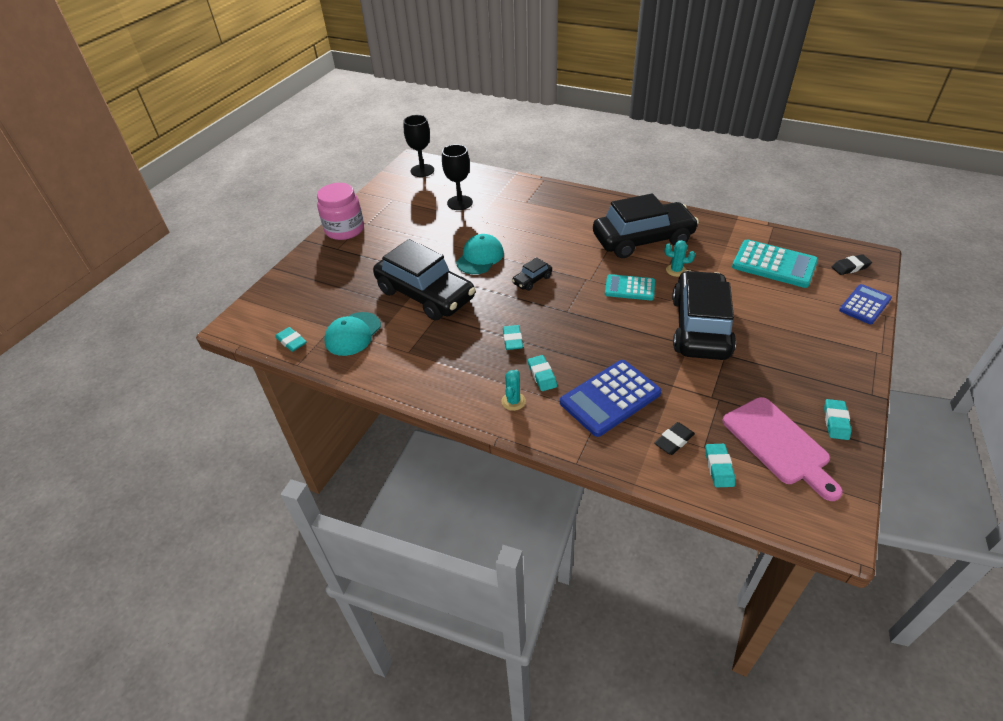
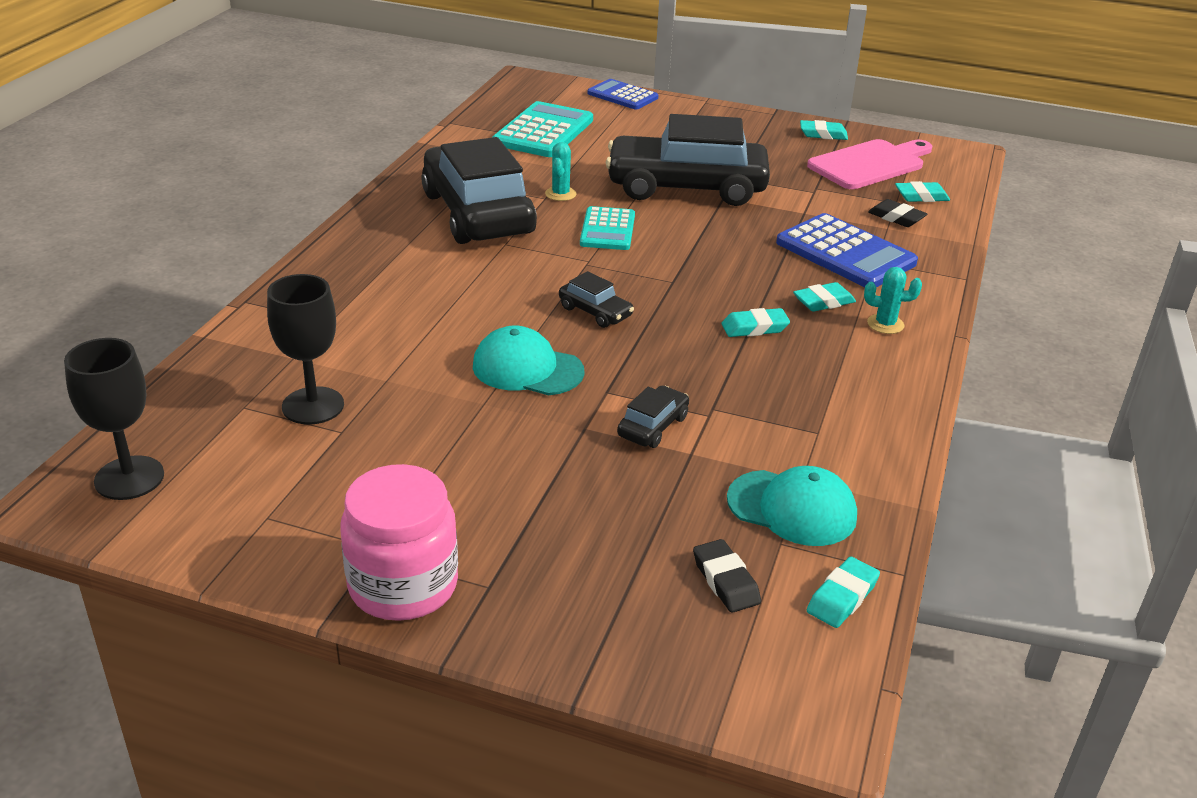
camera: 100 degrees left, 10 degrees down
(425, 294) = (653, 426): black car -> black car, size x0.41
(850, 267) = (548, 92): black eraser -> black eraser (725, 581)

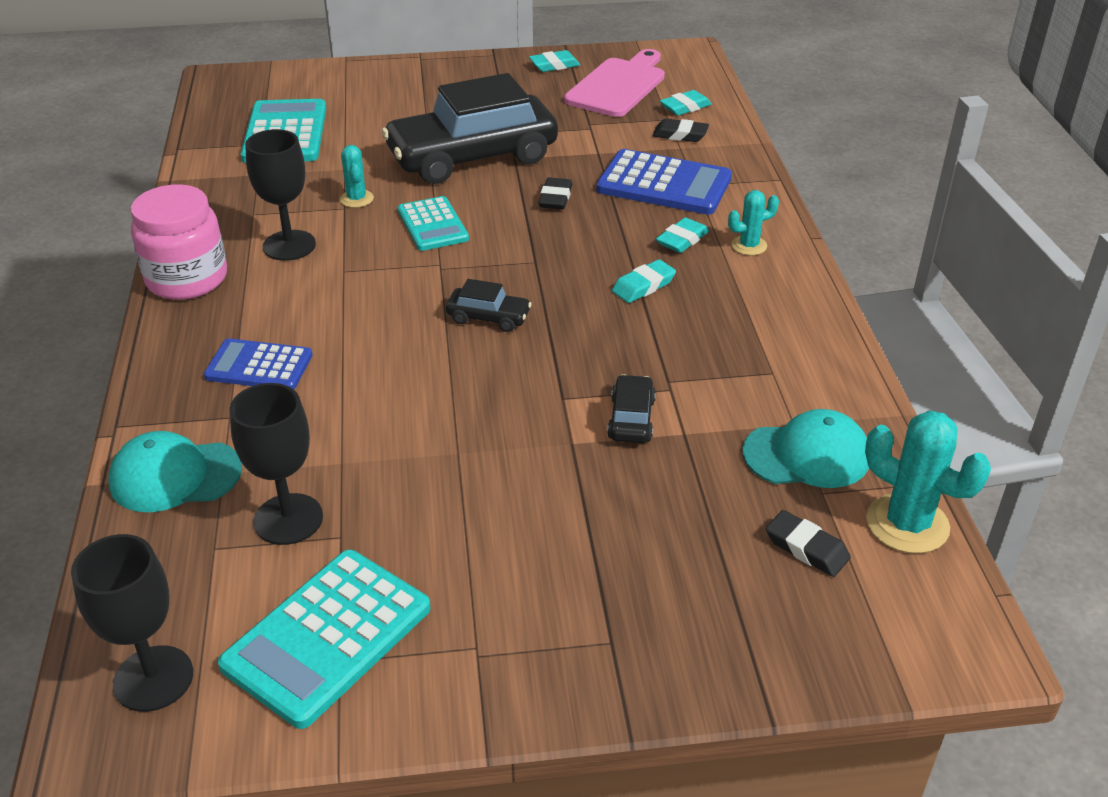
camera: 25 degrees left, 5 degrees up
(272, 497) = (327, 637): none -> turquoise calculator
(403, 585) = (532, 676): pink jar -> pink jar (187, 279)
(477, 213) = (289, 245): black car -> black goblet
(527, 369) = (471, 400): turquoise cap -> turquoise cap (175, 476)
(622, 96) = (334, 71): blue calculator -> blue calculator (259, 366)
(733, 238) = (555, 198): none -> black eraser
(842, 597) = (907, 524): turquoise eraser -> turquoise cactus

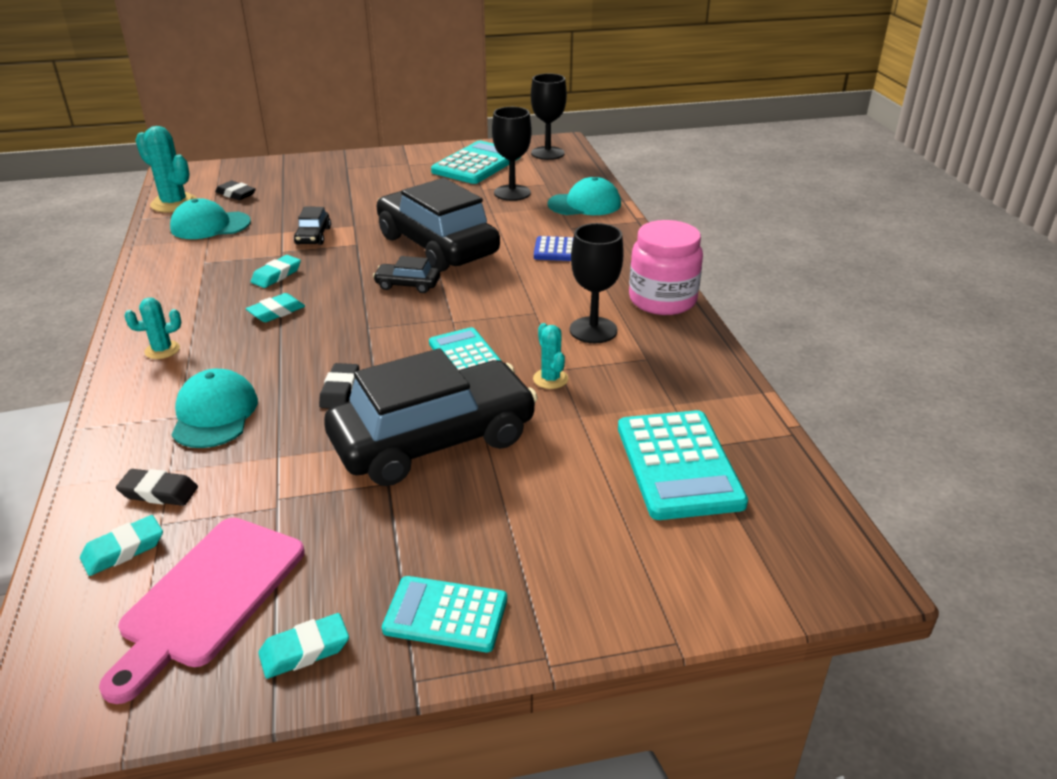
camera: 175 degrees right, 5 degrees down
(443, 387) = (437, 245): none -> black car
(474, 74) = (446, 614): none -> turquoise calculator
(664, 184) = (214, 414): blue calculator -> turquoise cap
(682, 240) = (224, 352): turquoise eraser -> turquoise eraser (276, 275)

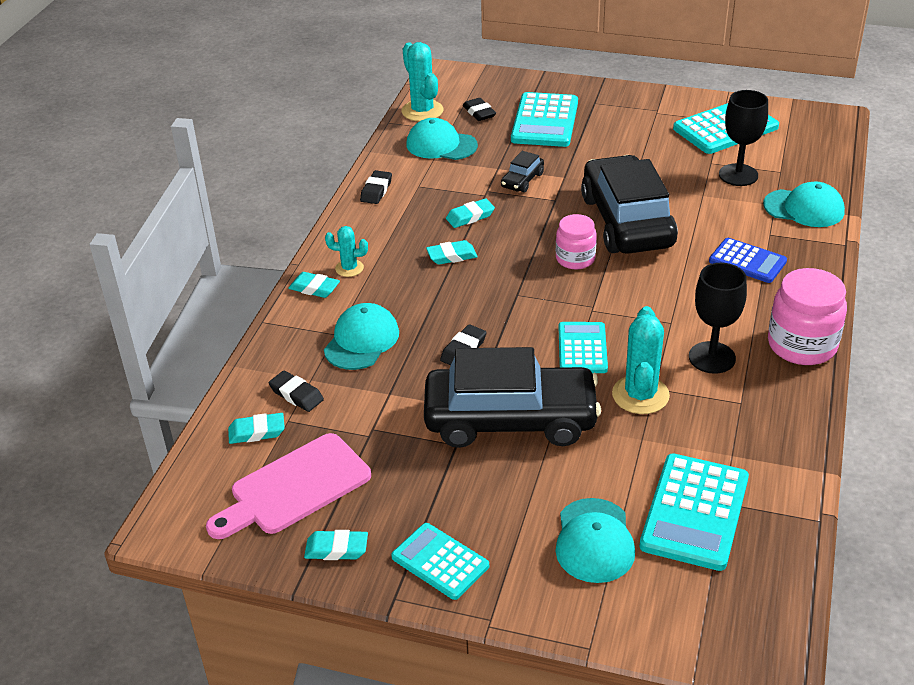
camera: 30 degrees right, 5 degrees up
(128, 379) = (314, 288): none -> turquoise eraser
(157, 276) = (376, 190): none -> black eraser
(307, 188) = (544, 121): none -> turquoise calculator
(407, 285) = (575, 259): black car -> pink jar
(547, 153) = (809, 130): black goblet -> none
(550, 379) = (640, 395): turquoise cactus -> turquoise cactus, size x1.75
(602, 527) = (594, 541): none -> turquoise cap

